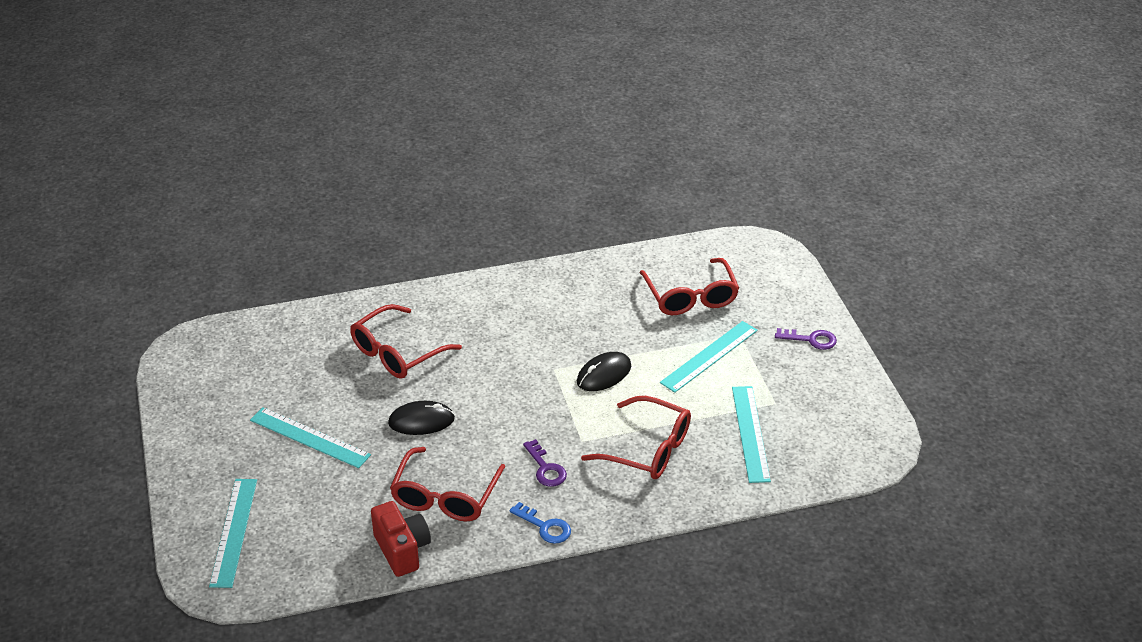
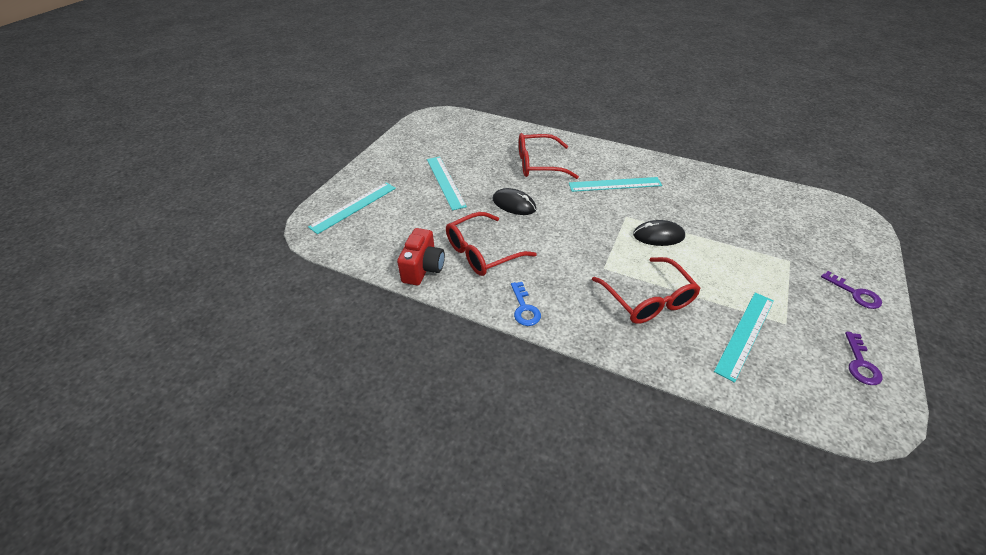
camera: 40 degrees right, 5 degrees up
(546, 468) = (562, 271): purple key -> purple key (860, 363)
(690, 296) = (767, 219): red glasses -> none
(709, 356) = (752, 263): turquoise ruler -> turquoise ruler (615, 184)

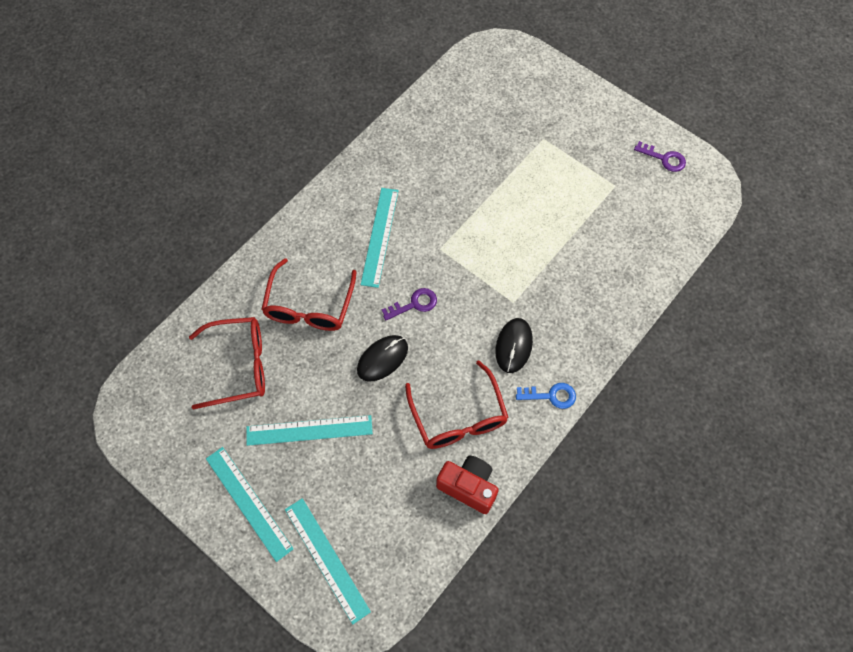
camera: 75 degrees left, 20 degrees up
(648, 299) = (564, 280): red glasses -> red glasses (239, 366)
(658, 236) = (479, 231): black mouse -> black mouse (513, 346)
(745, 334) = (620, 222): turquoise ruler -> turquoise ruler (248, 503)
(855, 293) = (594, 115): purple key -> purple key (414, 304)

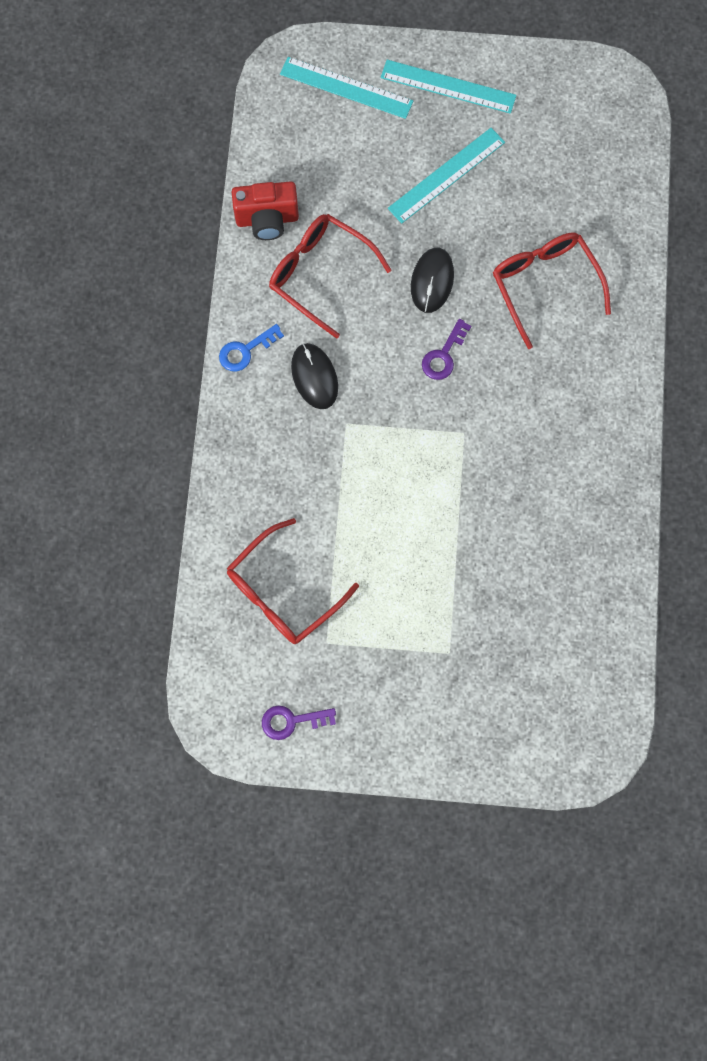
camera: 145 degrees right, 10 degrees up
(239, 366) = (559, 188): red glasses -> red glasses (283, 591)
(380, 236) = (536, 405): turquoise ruler -> none

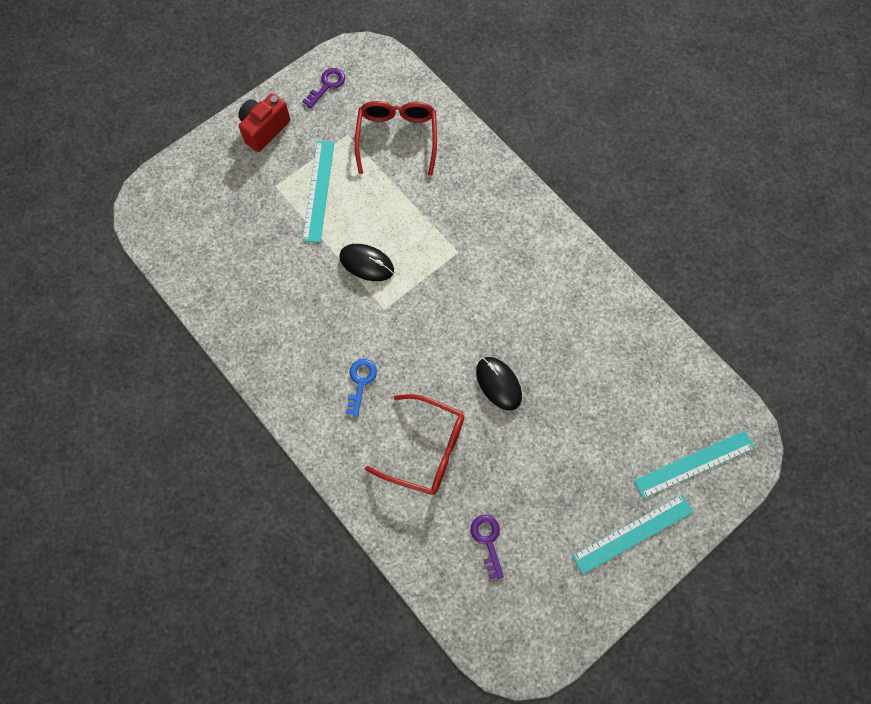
camera: 135 degrees right, 5 degrees down
(245, 351) = (559, 239): blue key -> blue key (360, 382)
(267, 220) = (638, 326): red camera -> red camera (264, 129)
(314, 377) = (504, 261): black mouse -> black mouse (366, 263)
(320, 274) = (569, 323): red glasses -> none
(443, 355) = (443, 344): purple key -> purple key (487, 541)
(446, 175) = (565, 465): turquoise ruler -> turquoise ruler (318, 191)

